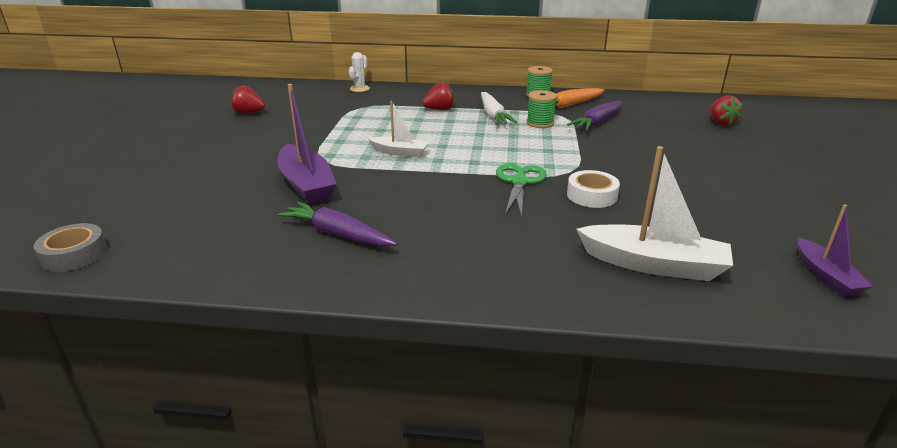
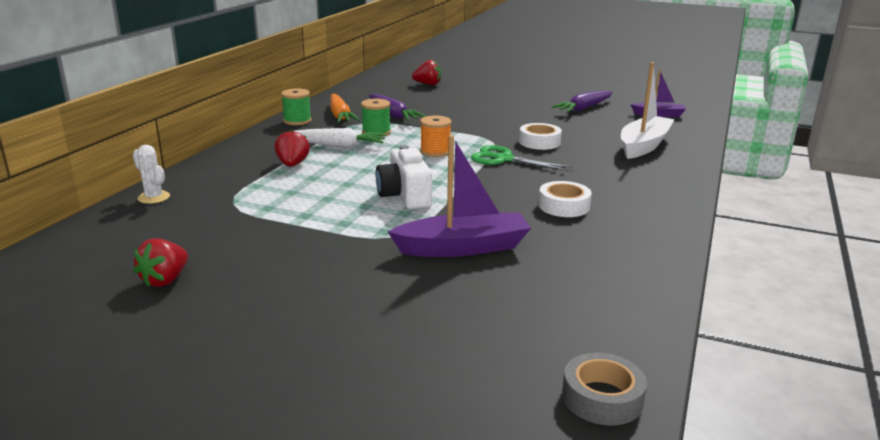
camera: 75 degrees left, 5 degrees down
(337, 234) = (582, 238): purple carrot -> purple carrot (584, 108)
(400, 152) = (404, 196): white boat -> white camera
(412, 221) = (564, 206): none -> white tape
(512, 151) = (435, 151): none -> orange spool

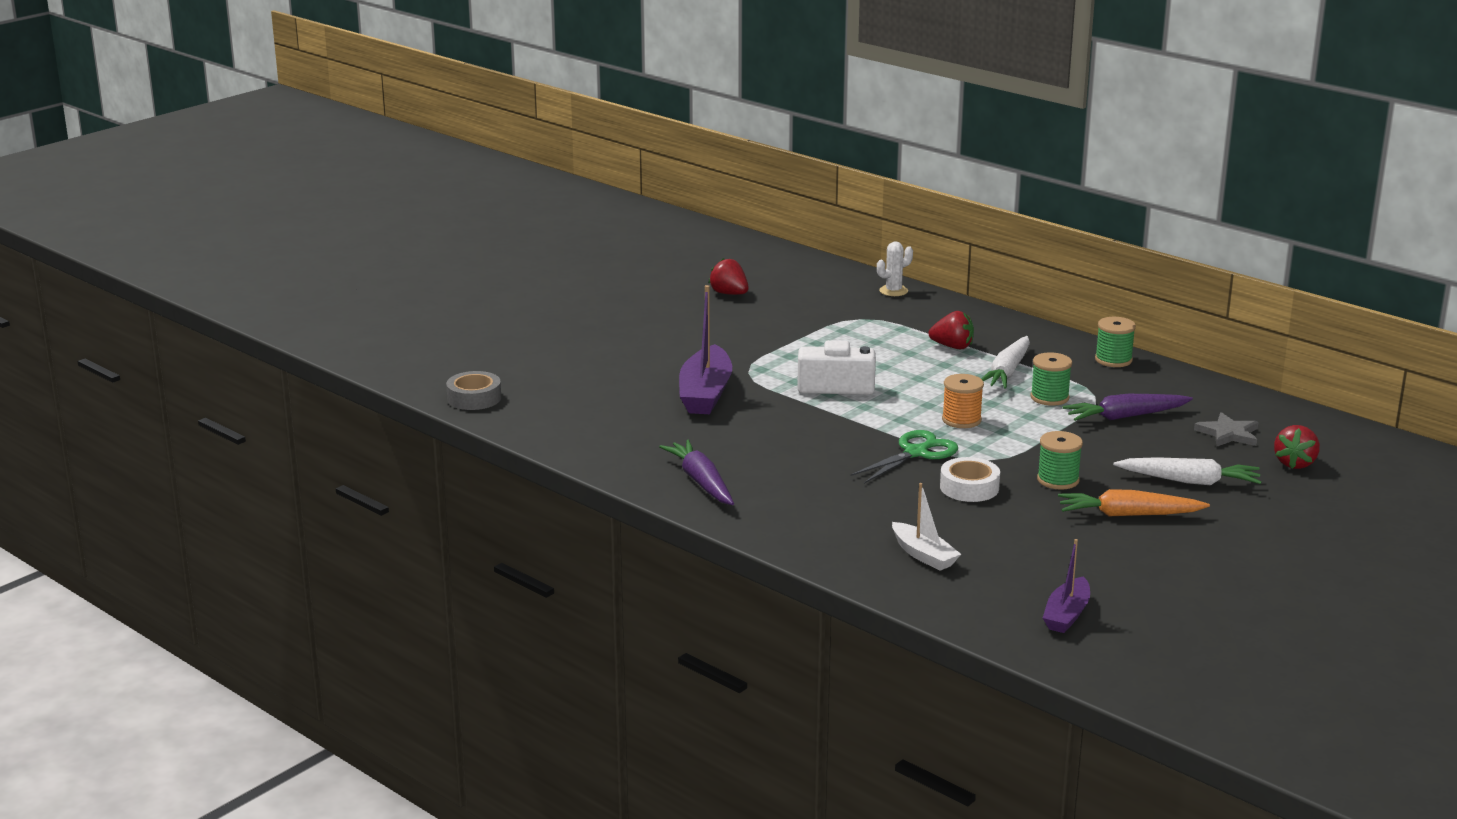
camera: 110 degrees right, 0 degrees up
(340, 116) = (1130, 385): orange carrot -> orange carrot (1128, 515)
(400, 95) = (1228, 434): none -> grey star
(472, 100) = (1189, 481): none -> white carrot
(503, 124) = (1058, 480): none -> green spool
(564, 206) = (762, 455): white tape -> none
(584, 108) = (1121, 560): purple carrot -> purple carrot (701, 482)
(644, 145) = (923, 555): white boat -> white boat, size x0.59

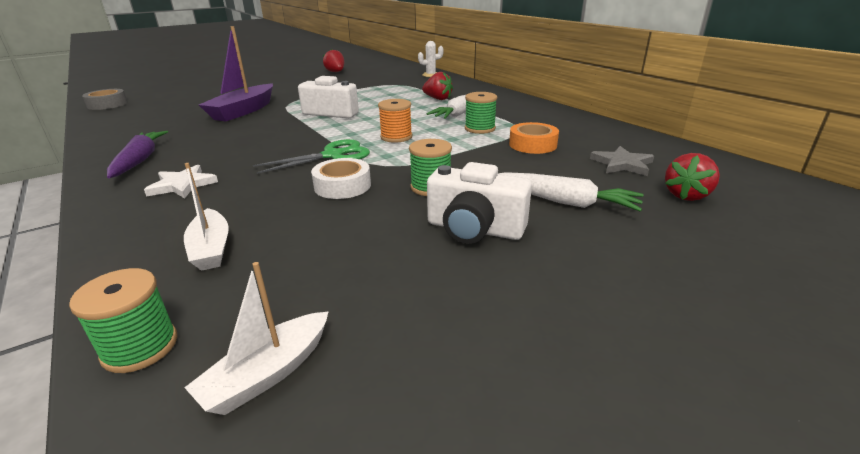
camera: 15 degrees right, 5 degrees up
(801, 504) = (182, 185): none -> white star
(1066, 615) = (267, 373): purple boat -> white boat
(1113, 360) = (547, 111): green spool -> green spool (140, 347)
(1125, 416) = (532, 144): purple carrot -> orange tape
(1128, 515) = (474, 229): orange carrot -> white camera

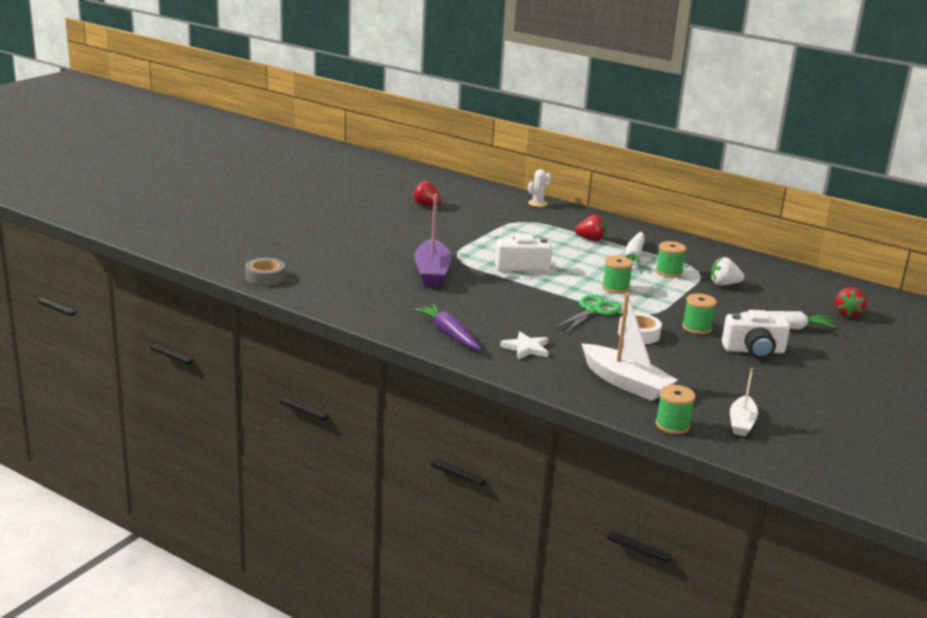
camera: 25 degrees left, 5 degrees down
(211, 249) = (625, 383): white boat -> white boat, size x1.68
(396, 137) = (615, 288): orange spool -> green spool
(532, 144) = (724, 284): orange tape -> white strawberry
(622, 164) = (796, 295): grey star -> none

